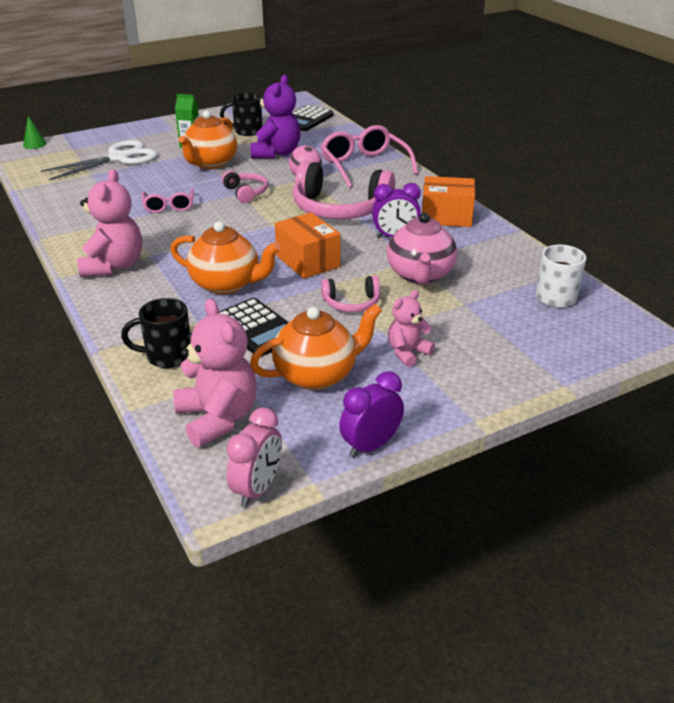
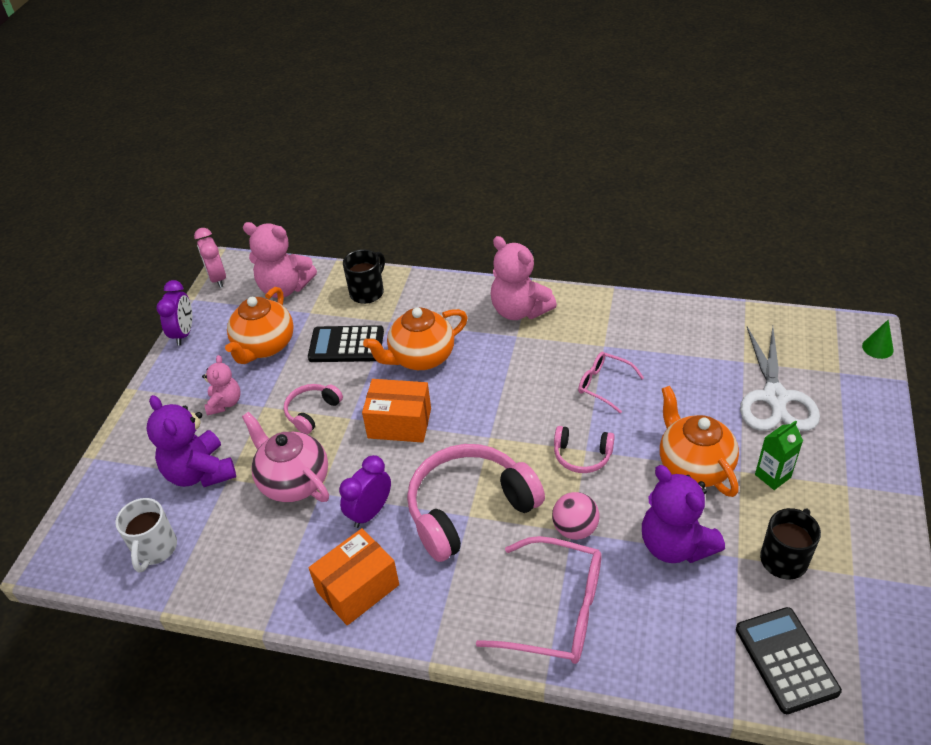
camera: 135 degrees right, 10 degrees up
(481, 319) = (200, 472): none -> purple teddy bear

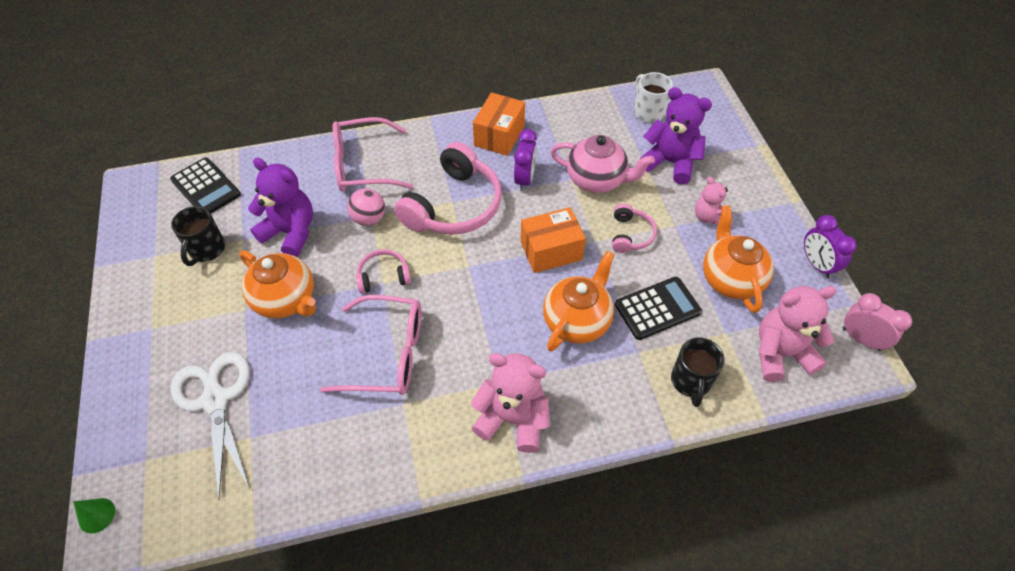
camera: 150 degrees right, 10 degrees up
(603, 385) = (388, 354): pink glasses -> pink glasses, size x1.76
(772, 476) = (216, 314): green carton -> none

